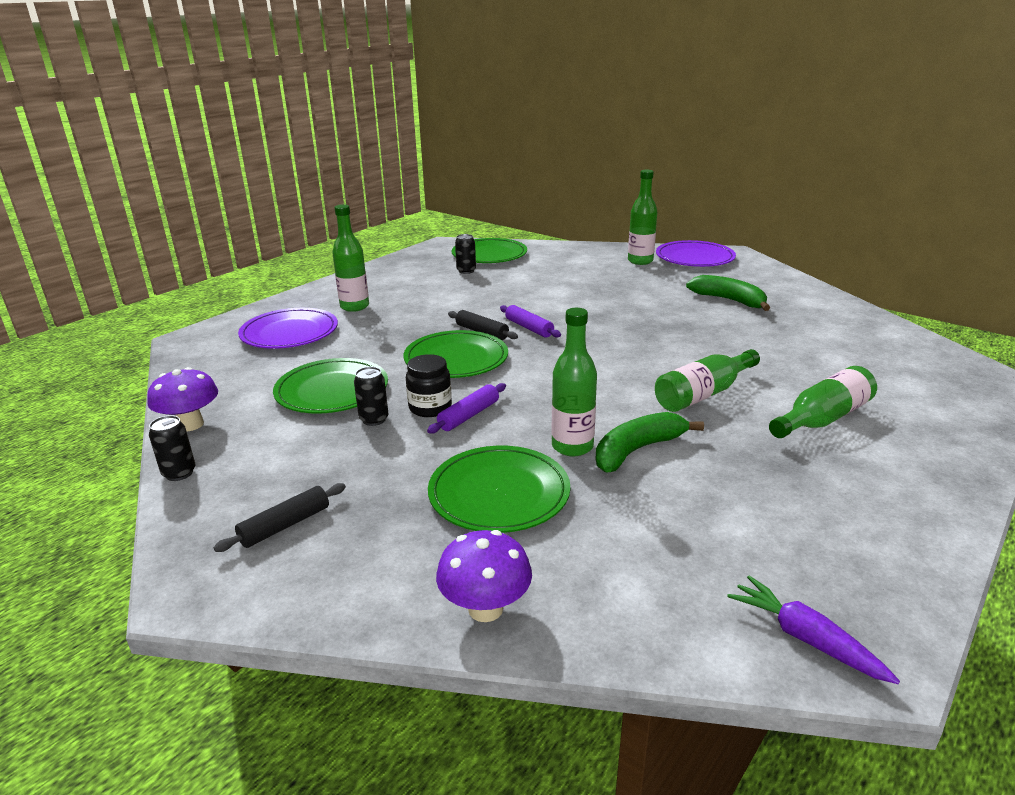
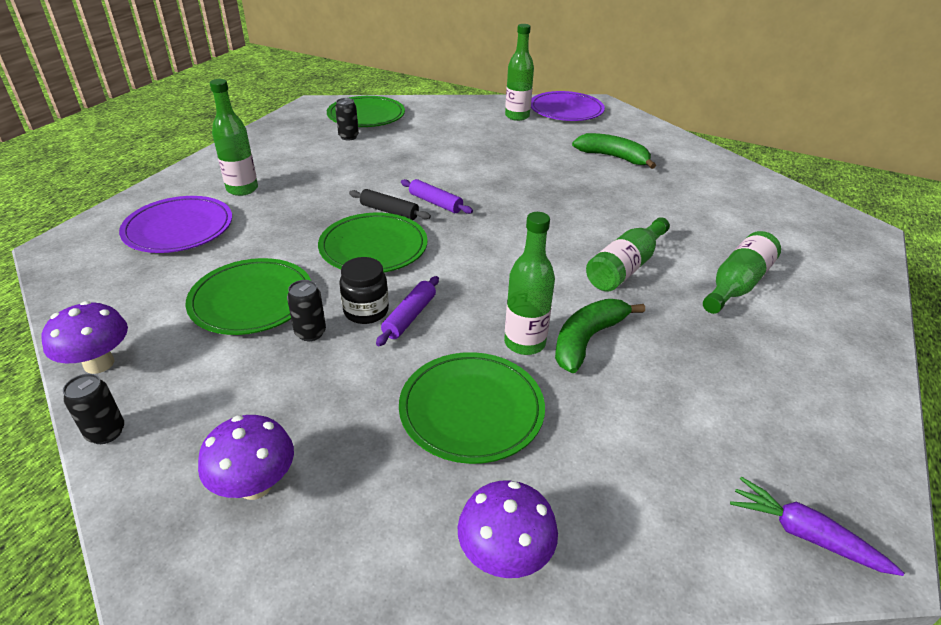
camera: 15 degrees left, 10 degrees up
(285, 525) = (255, 485): black rolling pin -> purple mushroom

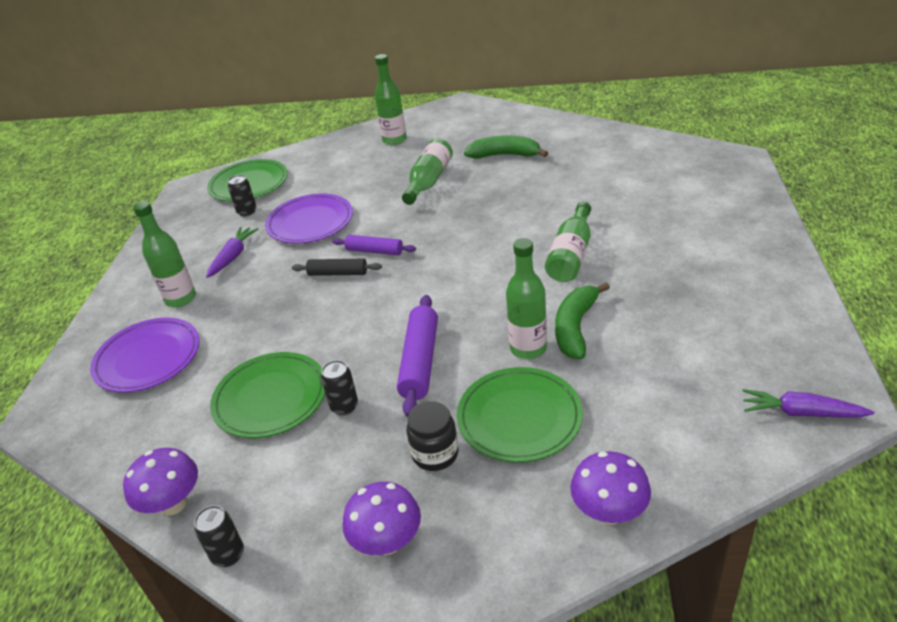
camera: 15 degrees left, 0 degrees up
(310, 169) = (233, 256): none -> purple carrot
(366, 311) = (379, 370): black jar -> black jar (435, 454)
(373, 247) = (346, 311): green plate -> none
(409, 317) = (420, 361): purple rolling pin -> purple rolling pin, size x1.57
(566, 110) = (436, 120): purple plate -> purple plate (310, 222)
(737, 284) = (665, 239): green bottle -> green bottle (429, 181)

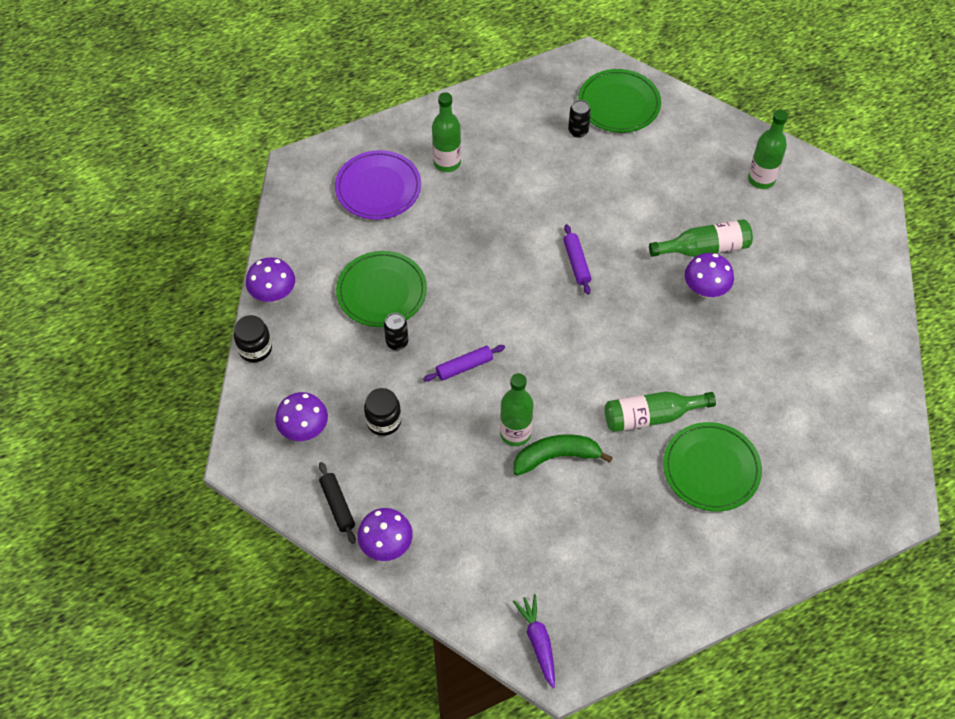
camera: 55 degrees right, 20 degrees up
(228, 555) = (255, 349): black can -> black jar
(233, 256) = (514, 163): purple carrot -> none
(310, 222) = (589, 190): purple plate -> none
(338, 273) = (533, 252): black rolling pin -> black rolling pin (337, 505)
(420, 361) = (464, 367): purple rolling pin -> purple rolling pin, size x0.64
(468, 191) = (705, 290): none -> purple mushroom
(505, 155) = (787, 291): green banana -> none
(519, 417) = (441, 458): green plate -> green plate (711, 469)

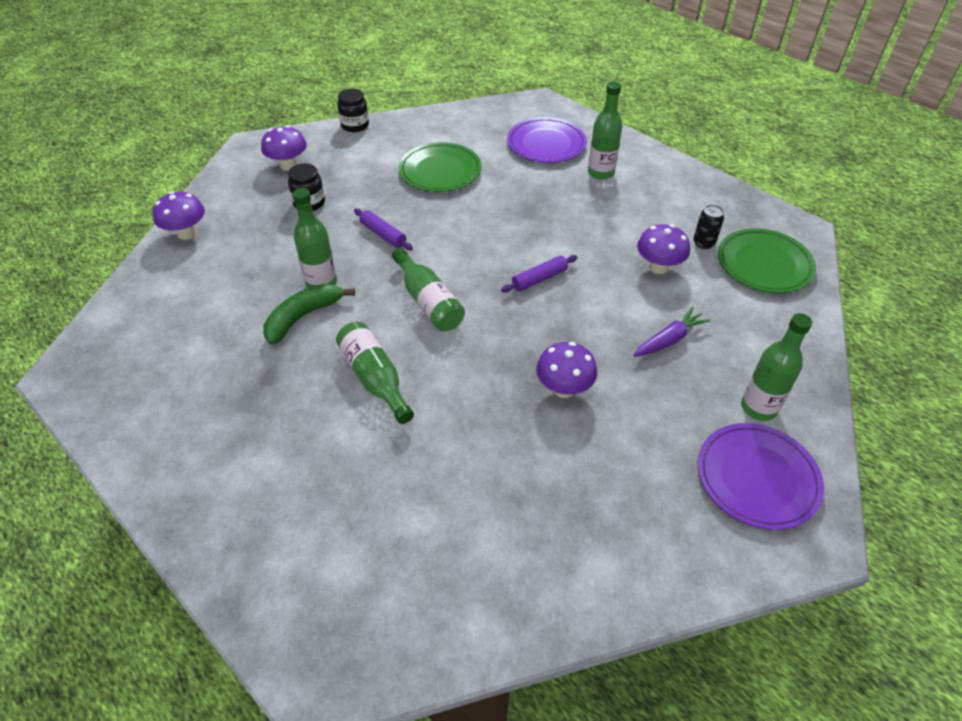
camera: 70 degrees right, 10 degrees down
(273, 294) = (409, 121): purple mushroom -> purple mushroom (658, 267)
(337, 505) = (220, 199): black rolling pin -> none
(397, 342) = (392, 191): black can -> none
(538, 642) = (95, 351): purple carrot -> purple carrot (669, 339)
(556, 457) = (303, 317): green banana -> green banana turned 105 degrees counterclockwise
(704, 248) = (620, 375): green bottle -> green bottle (428, 301)
(711, 469) = (323, 446): green plate -> none
(818, 209) = (757, 478): none -> purple plate

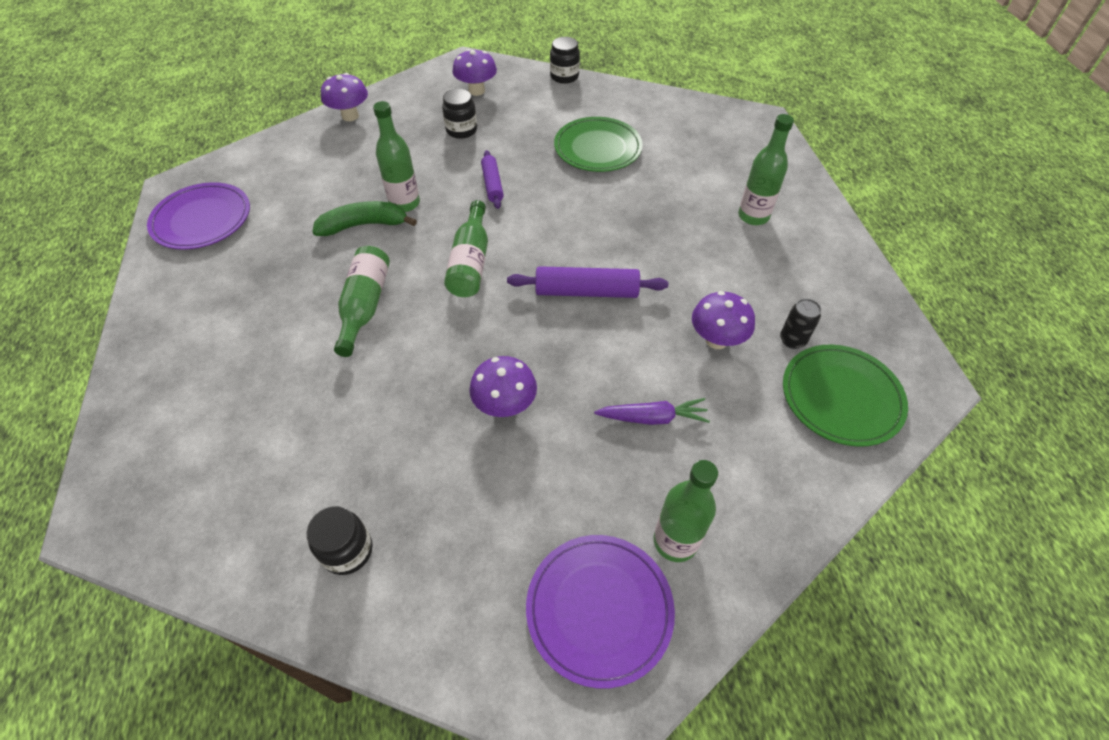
camera: 35 degrees right, 5 degrees up
(539, 279) = (586, 291): purple rolling pin -> purple rolling pin, size x1.57
(546, 144) = (725, 164): purple plate -> purple plate (202, 219)
(556, 557) = (347, 551): none -> black jar

